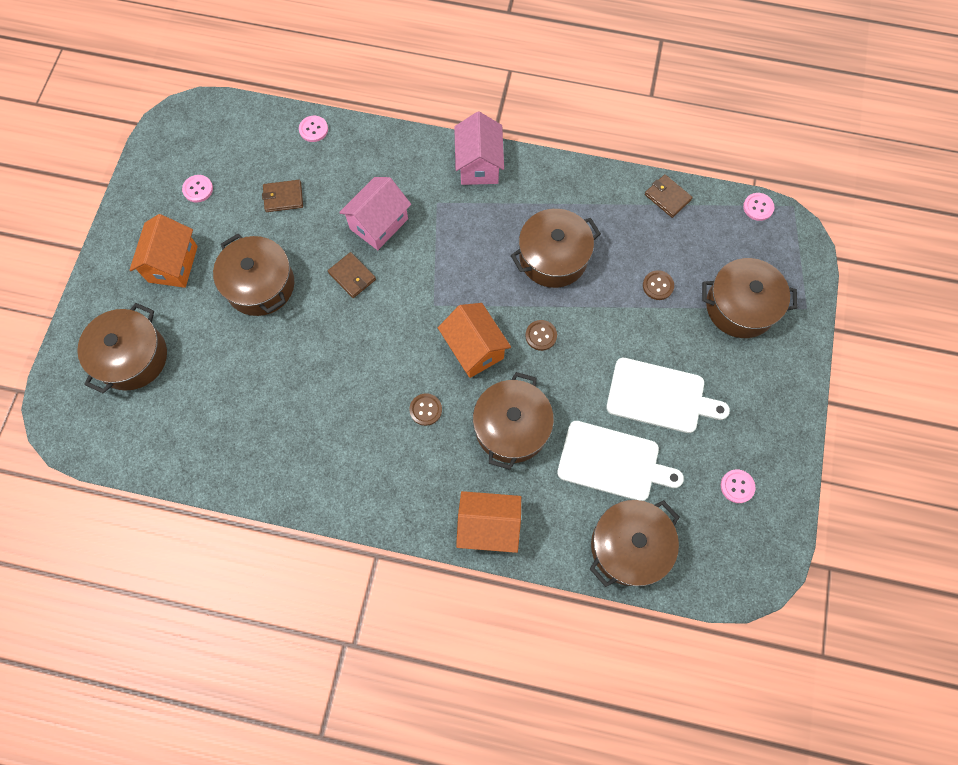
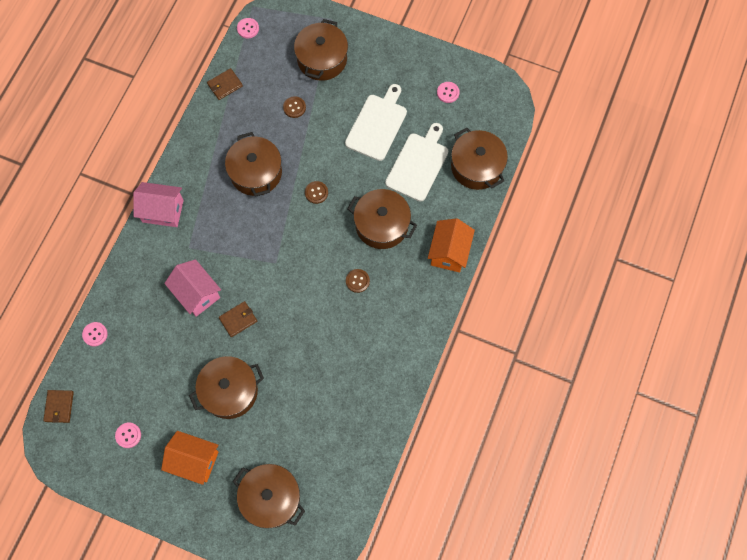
camera: 80 degrees left, 0 degrees up
(283, 197) = (154, 365): brown wallet -> brown wallet (59, 406)
(474, 348) = (317, 240): orange house -> none

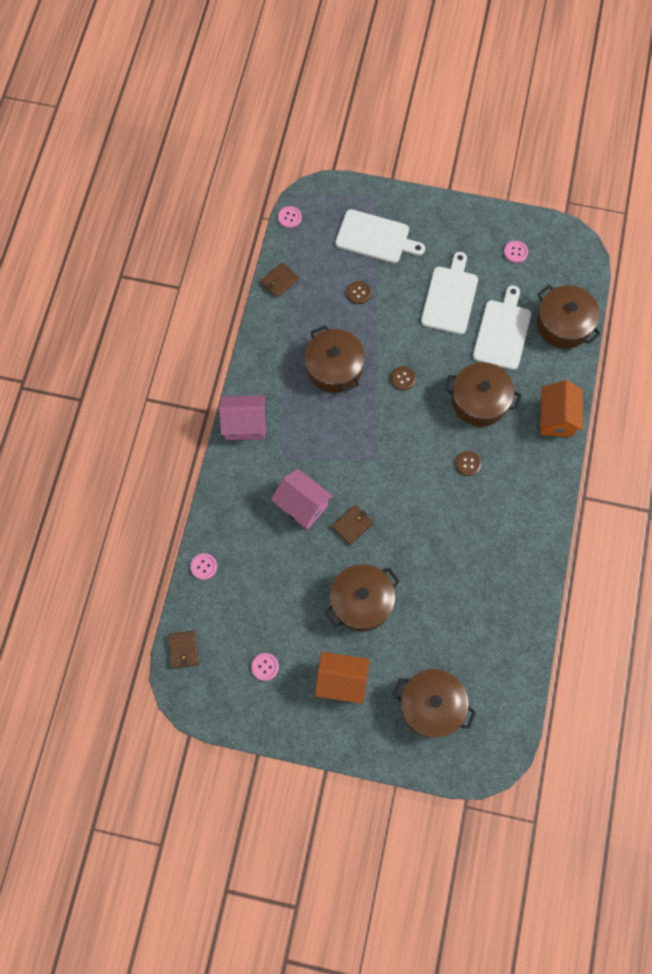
camera: 10 degrees left, 0 degrees up
(322, 59) = (375, 238): brown pot -> white cutting board

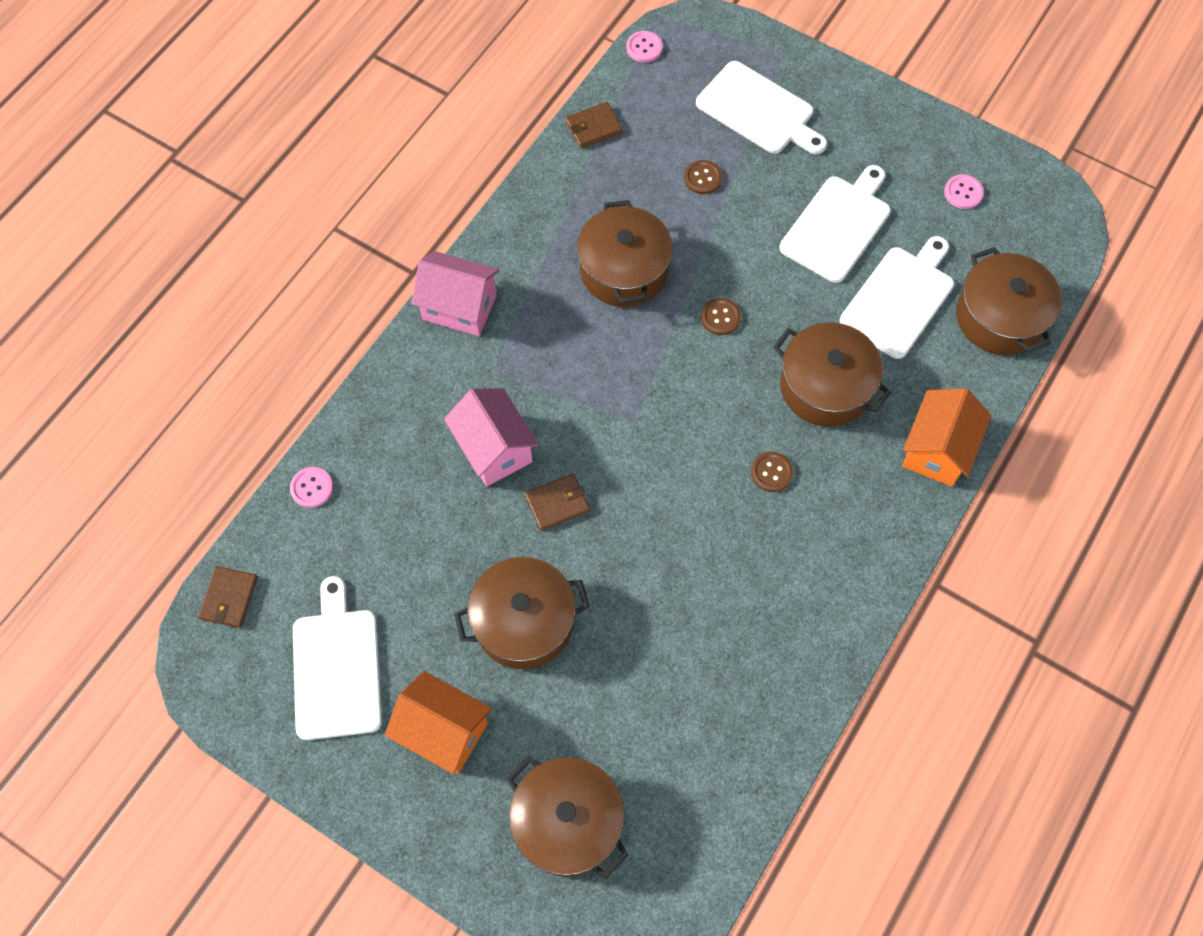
camera: 20 degrees right, 5 degrees down
(265, 667) = (337, 667): pink button -> white cutting board

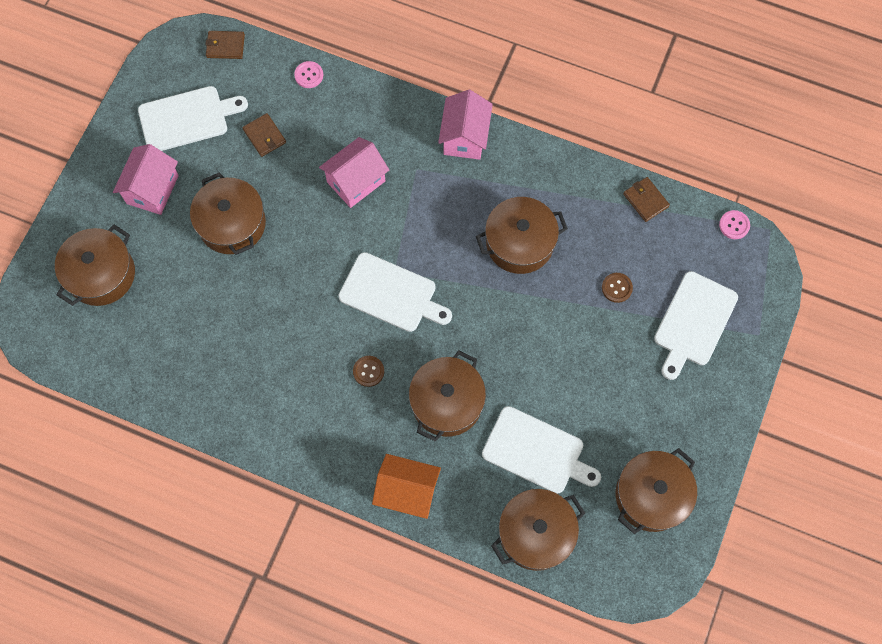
camera: 80 degrees right, 5 degrees up
(443, 731) = (152, 189): orange house -> pink house
(557, 503) = (321, 230): brown wallet -> brown wallet (264, 136)
(720, 317) = (492, 318): brown button -> none
(838, 225) = (595, 397): white cutting board -> white cutting board (391, 294)
(963, 192) = (651, 495): pink button -> brown pot

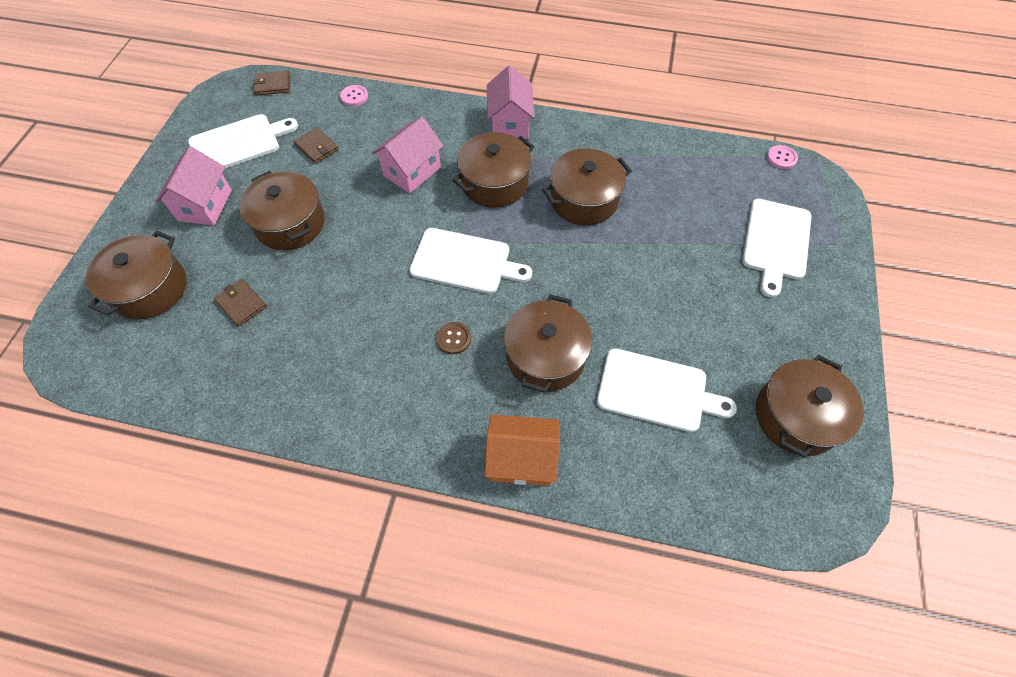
camera: 10 degrees left, 10 degrees down
(536, 533) = (681, 481): brown pot -> brown pot (494, 183)
(617, 288) = (690, 224): brown button -> none
(645, 200) = (692, 149): brown wallet -> brown wallet (241, 303)

